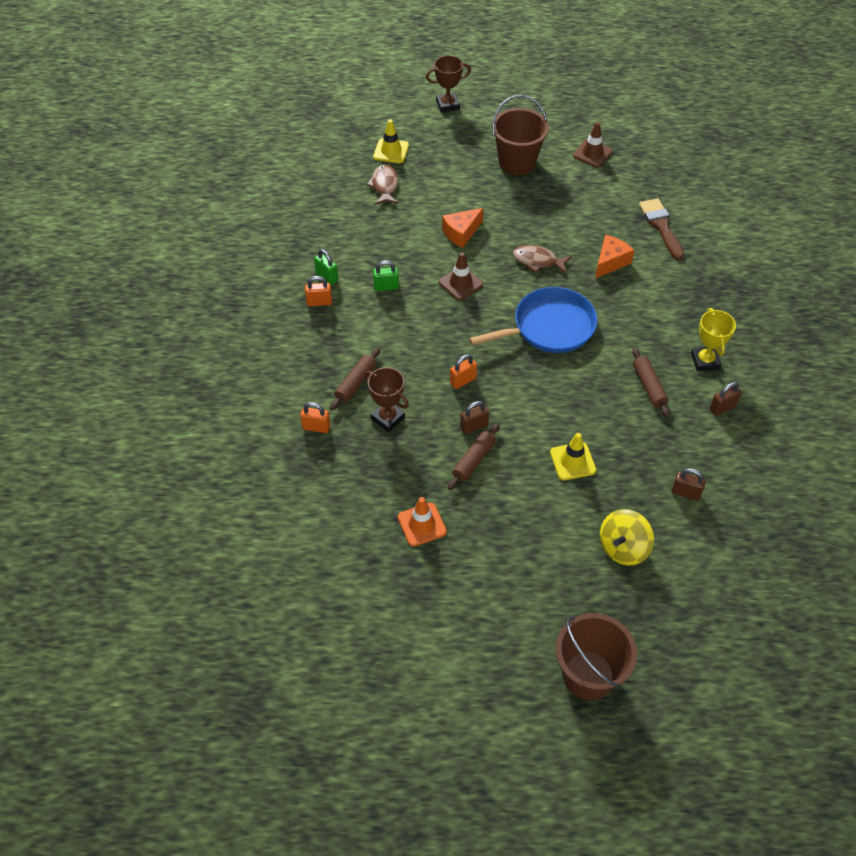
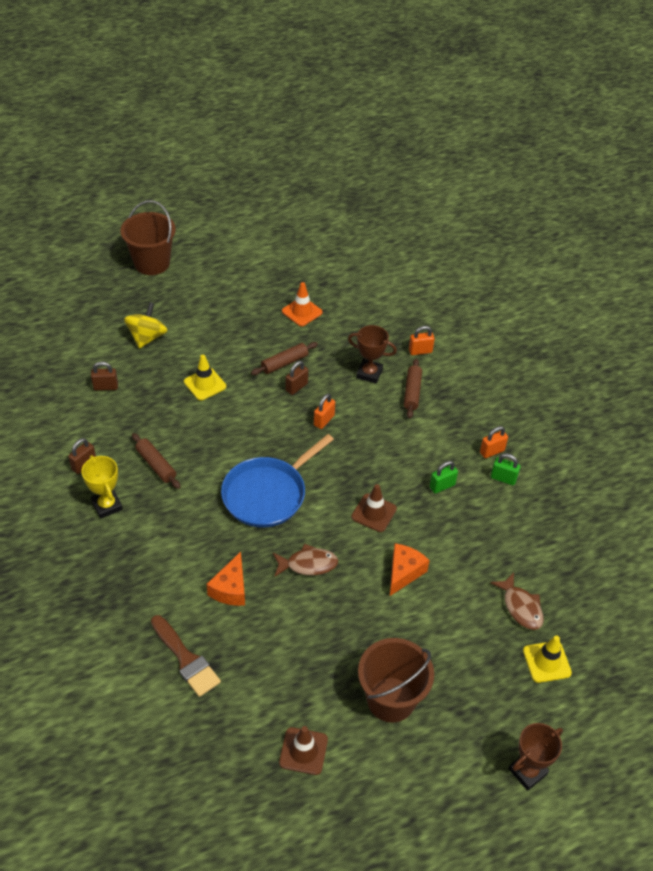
camera: 155 degrees right, 5 degrees down
(474, 460) = (284, 363): brown rolling pin -> brown rolling pin turned 45 degrees clockwise

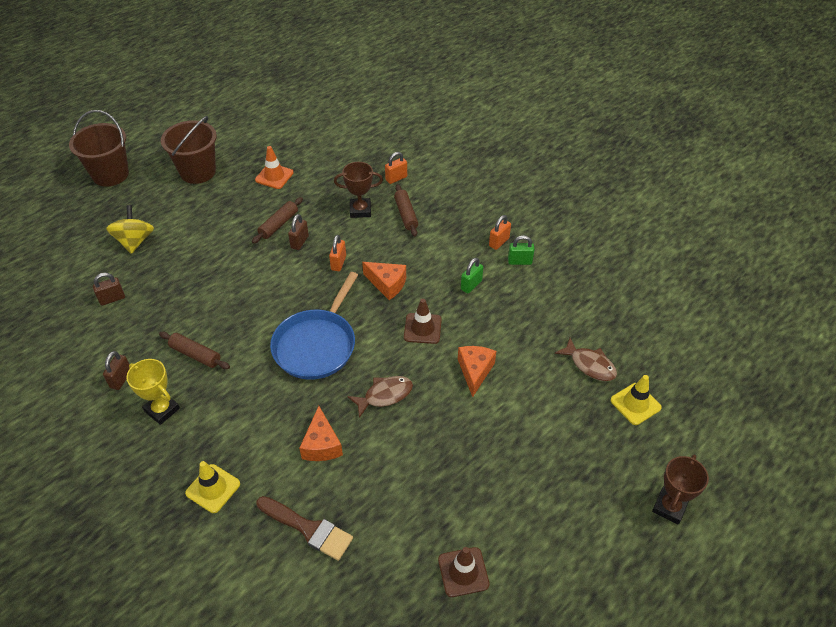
camera: 20 degrees left, 0 degrees up
(205, 384) = (211, 266): yellow traffic cone -> yellow traffic cone (213, 488)
(360, 457) = (387, 284): none -> orange cheese
(391, 699) = (519, 490): brown bucket -> brown bucket (198, 172)

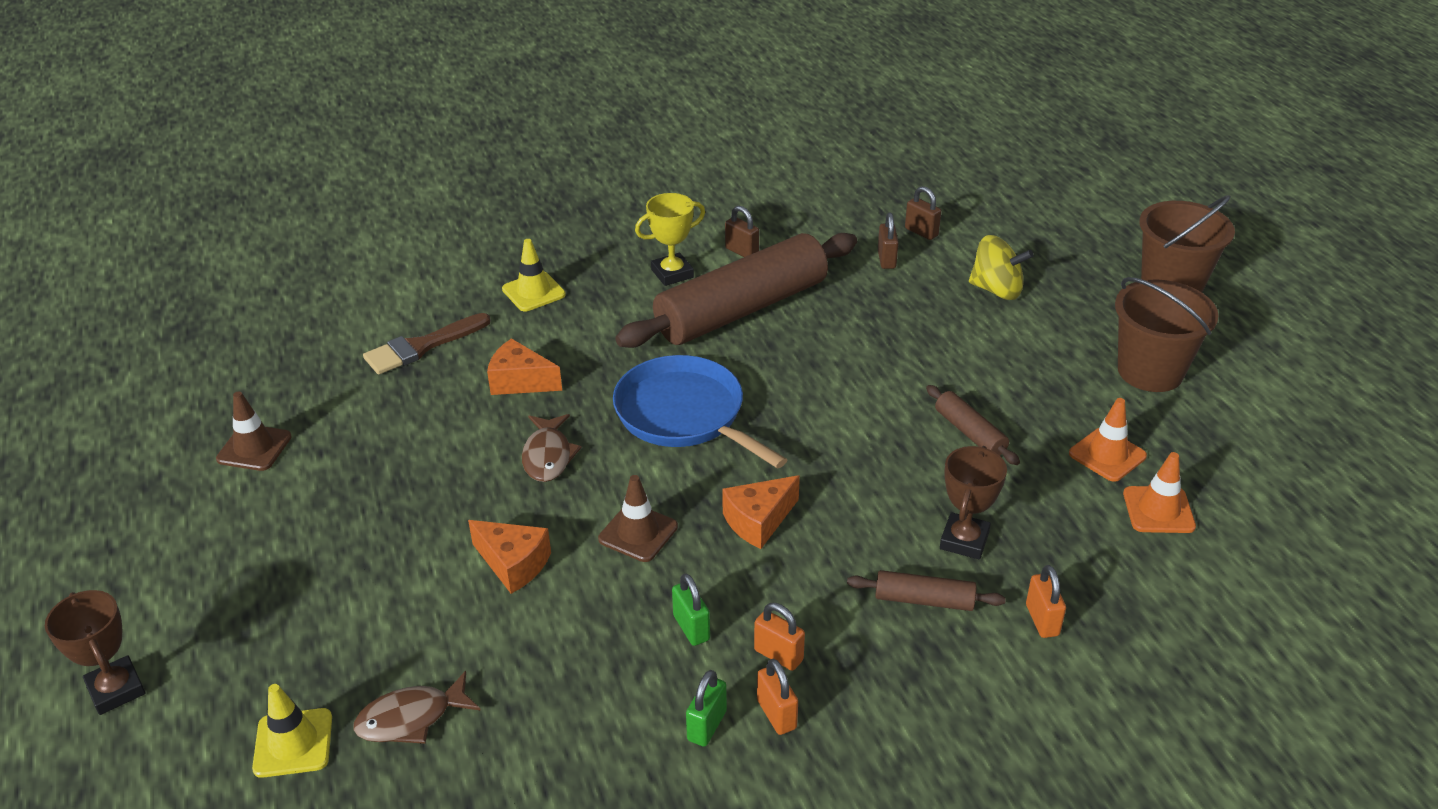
camera: 115 degrees right, 10 degrees down
(195, 354) = (742, 309): brown rolling pin -> brown rolling pin, size x2.38
(299, 242) = (914, 447): brown padlock -> brown padlock (921, 232)
(307, 156) = (1158, 510): none -> orange traffic cone
(338, 263) = (840, 478): orange padlock -> orange padlock (778, 655)

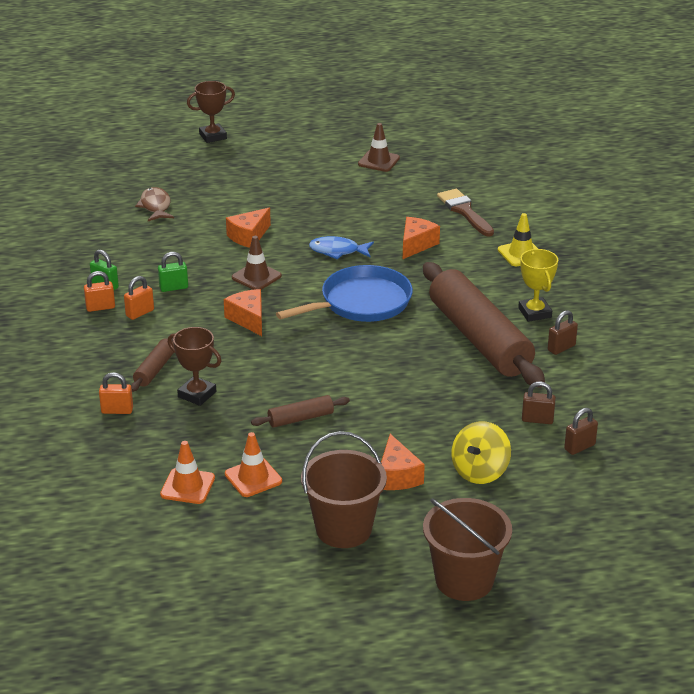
camera: 100 degrees right, 5 degrees down
(293, 743) = (157, 178): yellow traffic cone -> none
(548, 456) = (337, 251): brown fish -> blue fish
(1037, 344) = (397, 476): none -> orange cheese

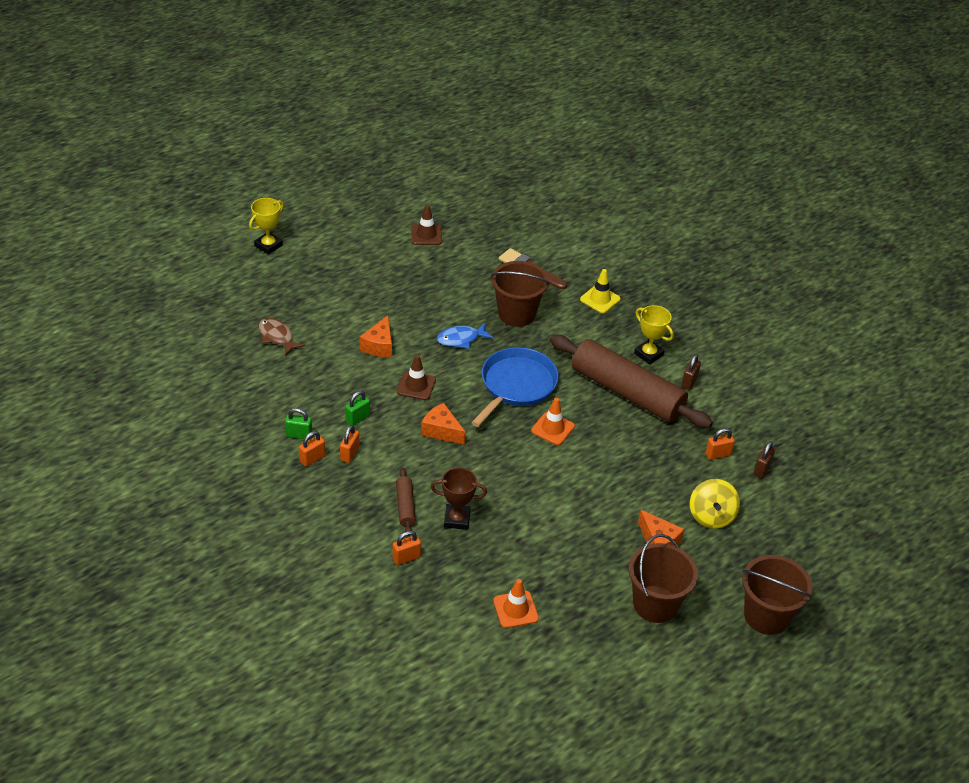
camera: 30 degrees left, 10 degrees up
(213, 136) = (268, 245): brown trophy -> yellow trophy
(253, 478) = (558, 583): orange traffic cone -> orange traffic cone (552, 428)
(301, 418) = (552, 514): brown rolling pin -> none
(416, 244) = (516, 314): orange cheese -> brown bucket
(537, 420) = (717, 454): brown padlock -> orange padlock

